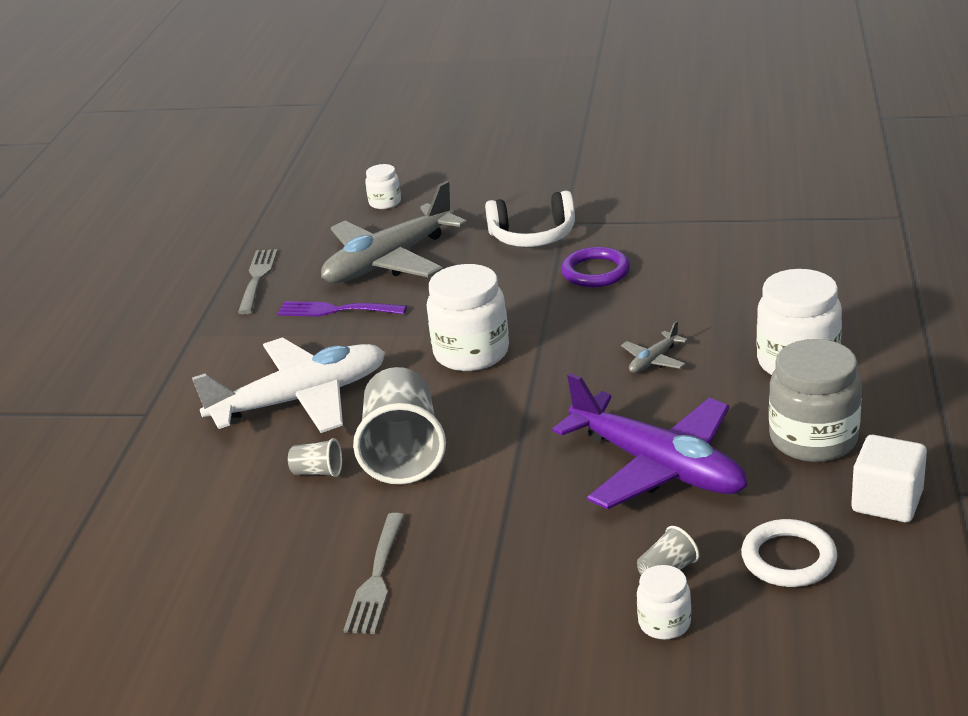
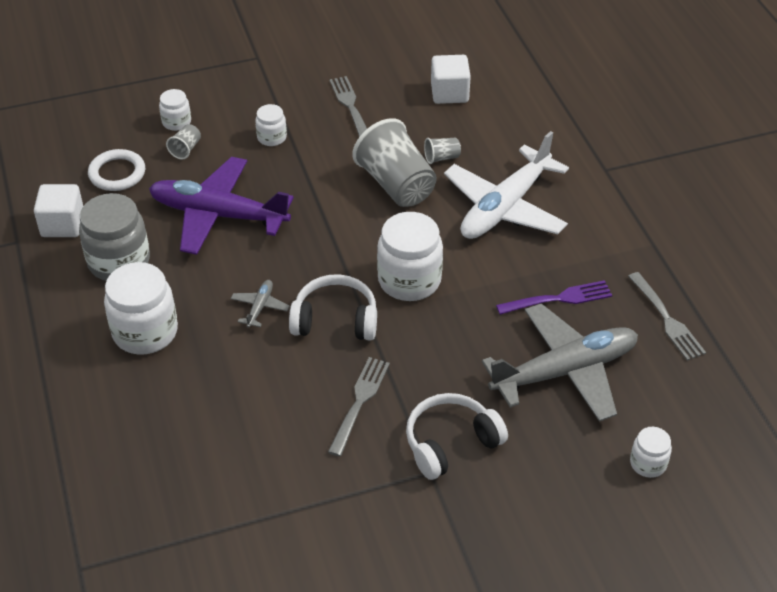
camera: 150 degrees right, 15 degrees up
(219, 561) = (449, 93): none -> white cube
(389, 261) = (565, 371): grey plane -> grey plane turned 45 degrees clockwise
(526, 557) = (272, 137): none -> white jar
(576, 334) = (335, 320): none -> white headphones
(595, 272) = (359, 403): purple ring -> grey fork

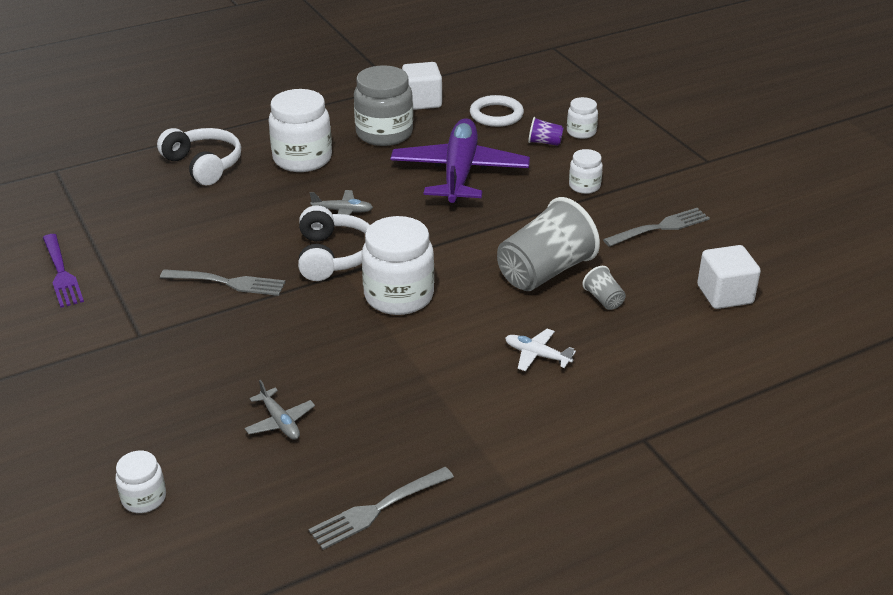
camera: 80 degrees right, 10 degrees down
(186, 149) = (544, 142): grey cup -> purple cup
(450, 443) = (176, 345): white headphones -> white headphones (204, 165)
(505, 207) = (537, 355): white plane -> white plane, size x0.41
(558, 299) = (393, 409): purple fork -> purple fork (61, 273)
(565, 371) = (280, 421): grey plane -> grey plane, size x0.41

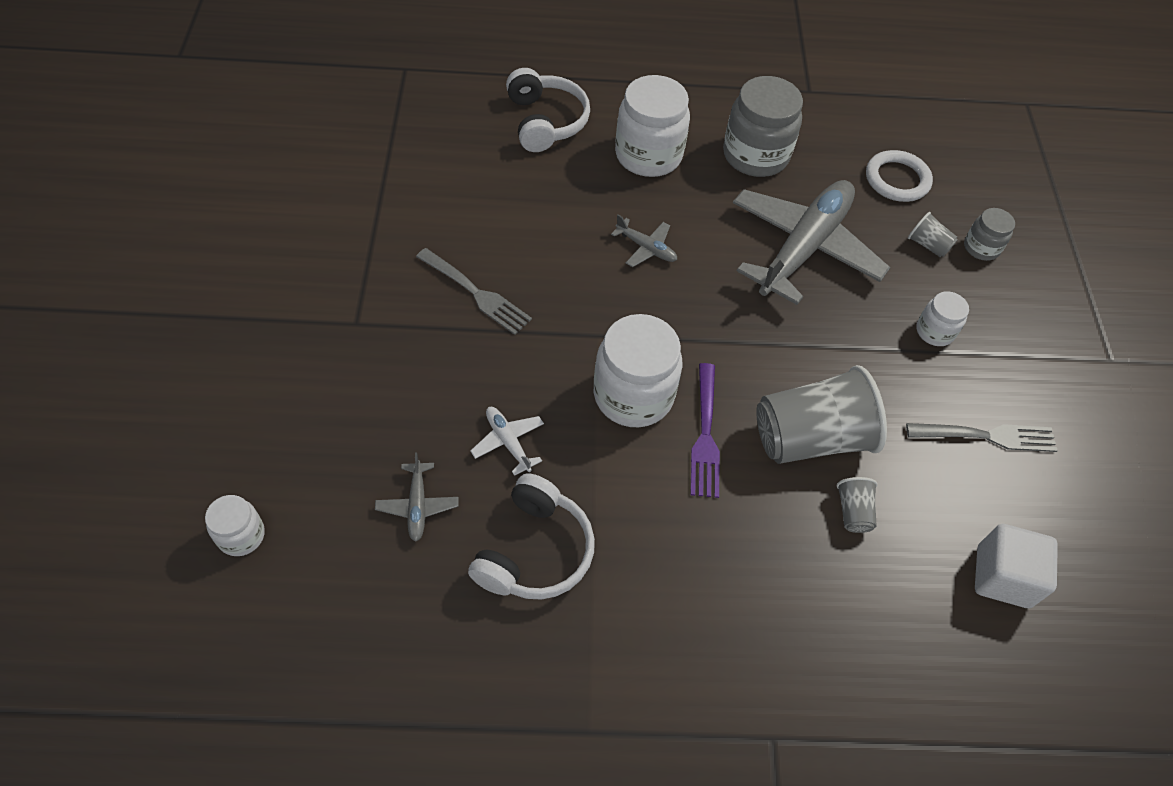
camera: 25 degrees right, 20 degrees up
(61, 273) = (333, 206): purple fork -> purple fork (705, 434)
(333, 256) = (600, 306): white headphones -> white headphones (535, 551)
(378, 508) = (441, 675): grey fork -> none
(422, 101) = (824, 125): white cube -> none
(459, 172) = (804, 248): purple plane -> grey plane
(537, 355) = (729, 554): white plane -> white plane (508, 442)
(544, 142) = (928, 245): purple cup -> grey cup
(581, 132) = (981, 248): white jar -> grey jar

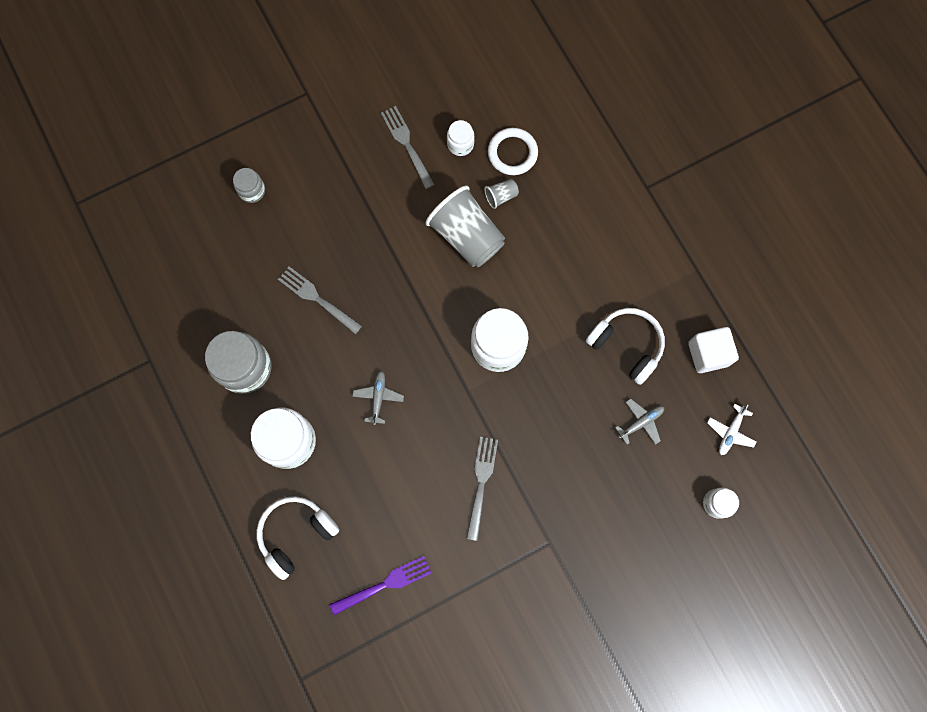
camera: 115 degrees left, 20 degrees up
(508, 442) = (572, 398): white plane -> white plane (730, 432)
(535, 551) = (626, 345): white headphones -> white headphones turned 45 degrees clockwise
(705, 434) = (499, 294): purple fork -> purple fork (384, 585)
(804, 248) = (318, 299): grey plane -> grey fork
(897, 179) = (215, 264): white ring -> white ring (512, 153)
(928, 245) = (269, 224): grey cup -> none
(934, 331) = (343, 196): white jar -> white jar (460, 144)
(1002, 577) = (494, 112): white cube -> white cube (708, 354)

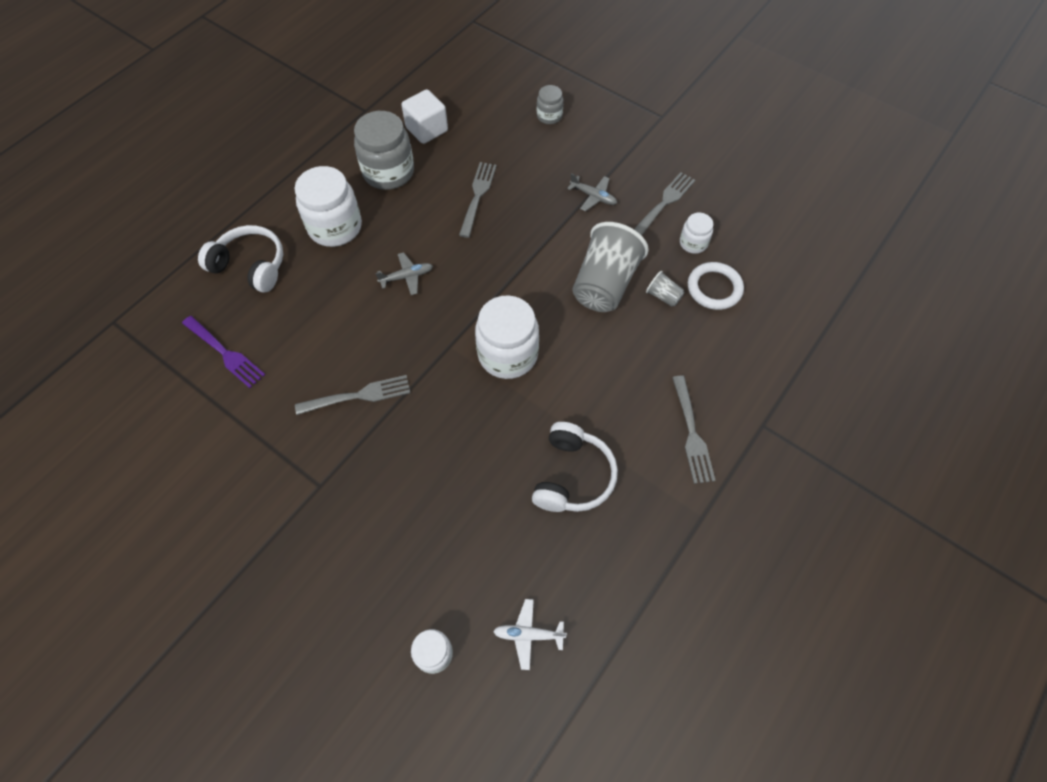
camera: 65 degrees right, 15 degrees down
(630, 241) = (691, 432): none -> grey fork
(641, 422) = (493, 526): grey plane -> grey plane (593, 196)
(708, 354) = (609, 569): white cube -> white cube (427, 129)

